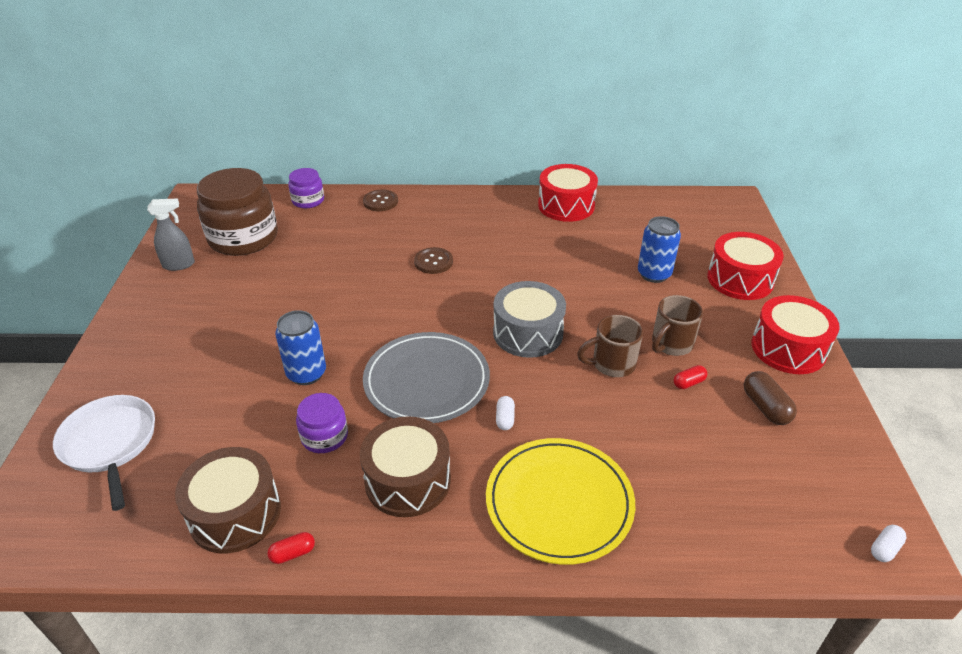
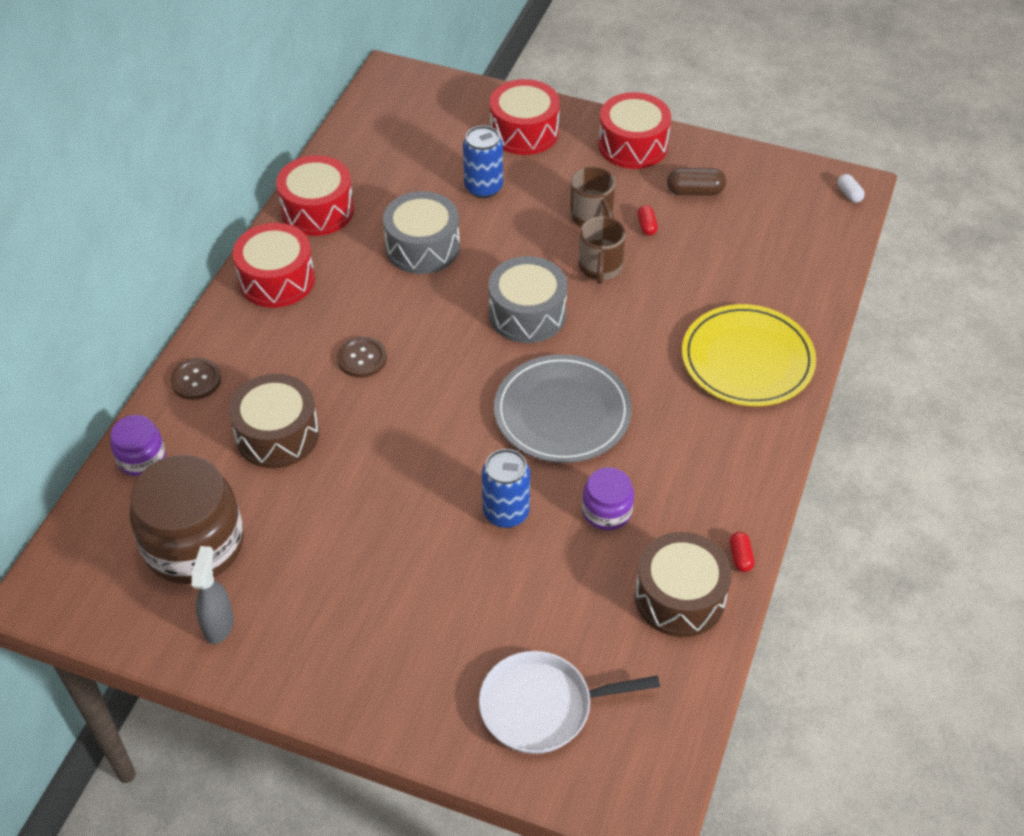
camera: 70 degrees left, 10 degrees up
(408, 480) = (686, 457): brown drum -> brown drum (277, 435)
(487, 207) = (277, 279): none -> red drum
(505, 418) = (638, 367): white capsule -> none
(564, 260) = (422, 247): none -> grey drum

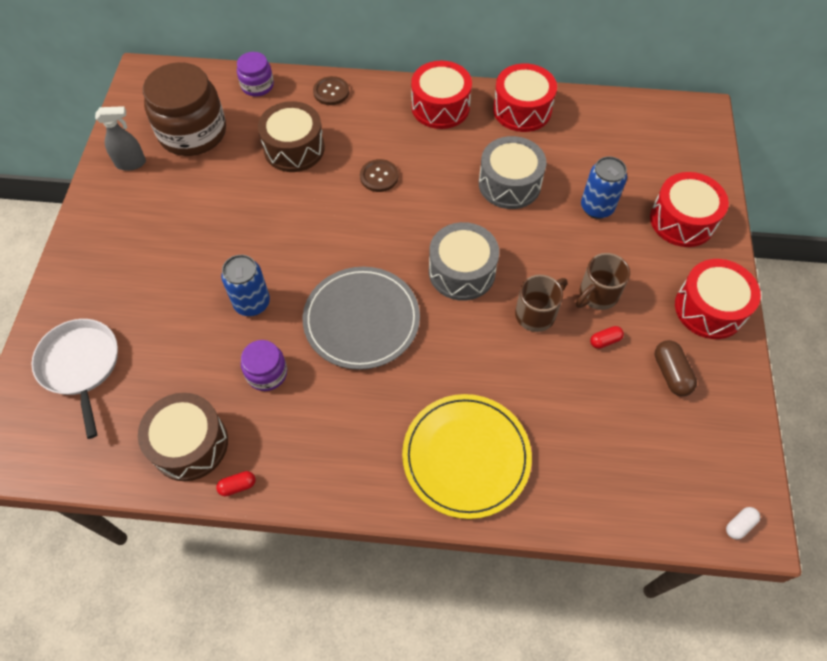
camera: 75 degrees right, 10 degrees up
(600, 268) = (536, 314): brown mug -> brown mug turned 150 degrees clockwise

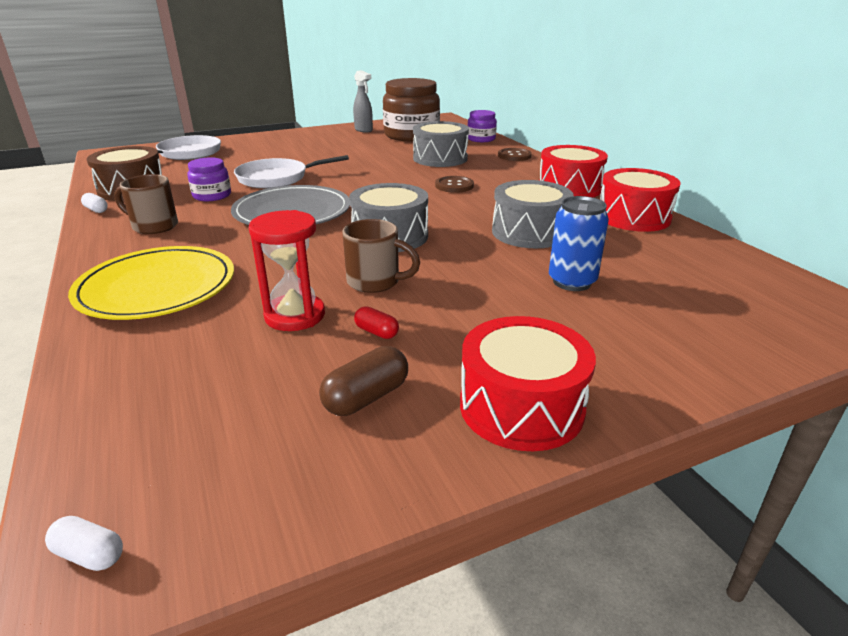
camera: 60 degrees right, 30 degrees down
(237, 486) = (96, 210): red capsule -> white capsule
(252, 303) = (276, 178): blue can -> white pan
(294, 148) = (440, 158): brown drum -> grey drum
(560, 378) = (295, 315): none -> red hourglass
(597, 295) = (442, 311): brown mug -> brown mug (154, 226)
(682, 220) = (647, 344): red drum -> none

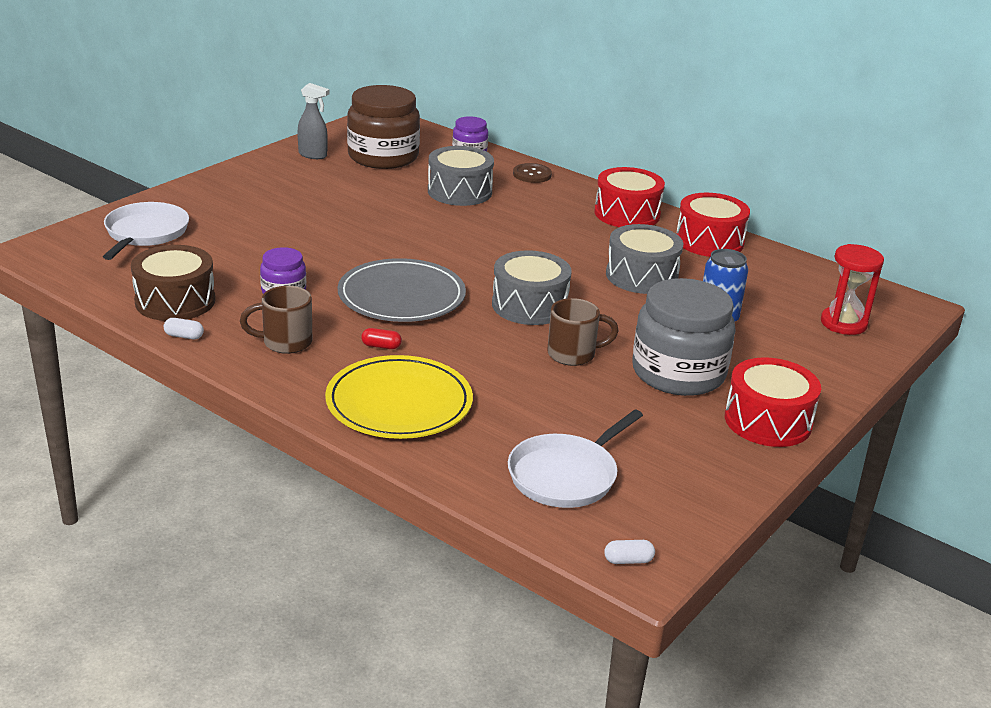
camera: 30 degrees left, 0 degrees up
(276, 178) = (318, 253): white pan -> white pan (566, 475)
(295, 315) = (549, 398): red hourglass -> red hourglass (843, 323)
(366, 398) = (672, 441): brown capsule -> none
(376, 332) = (624, 395): red capsule -> red capsule (381, 346)
(454, 186) = (518, 230): brown button -> none
(466, 323) = (678, 373): none -> grey jar

